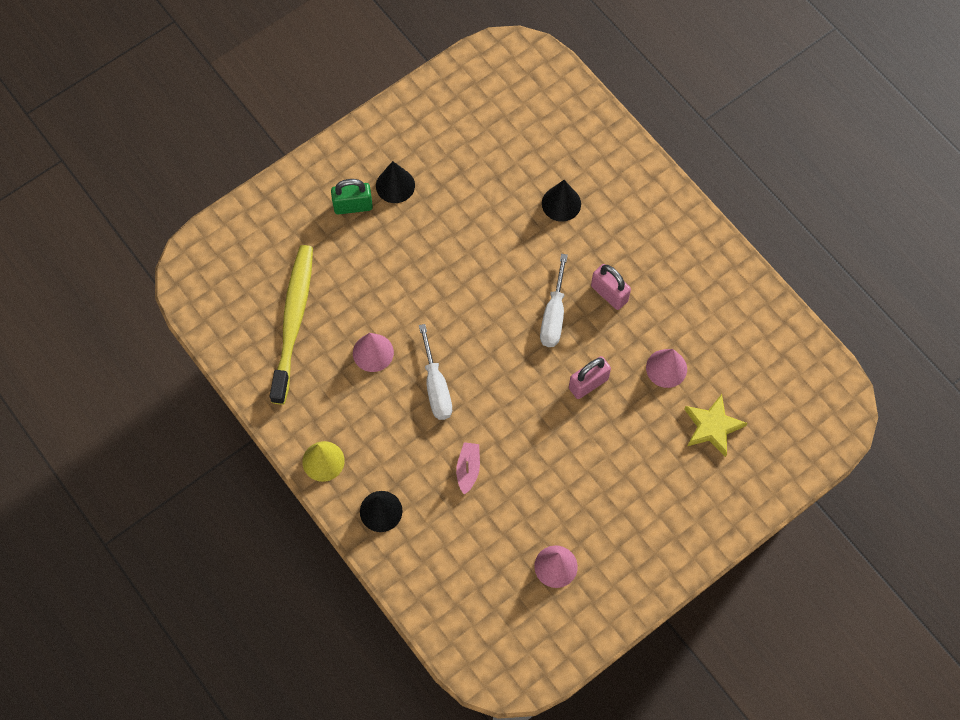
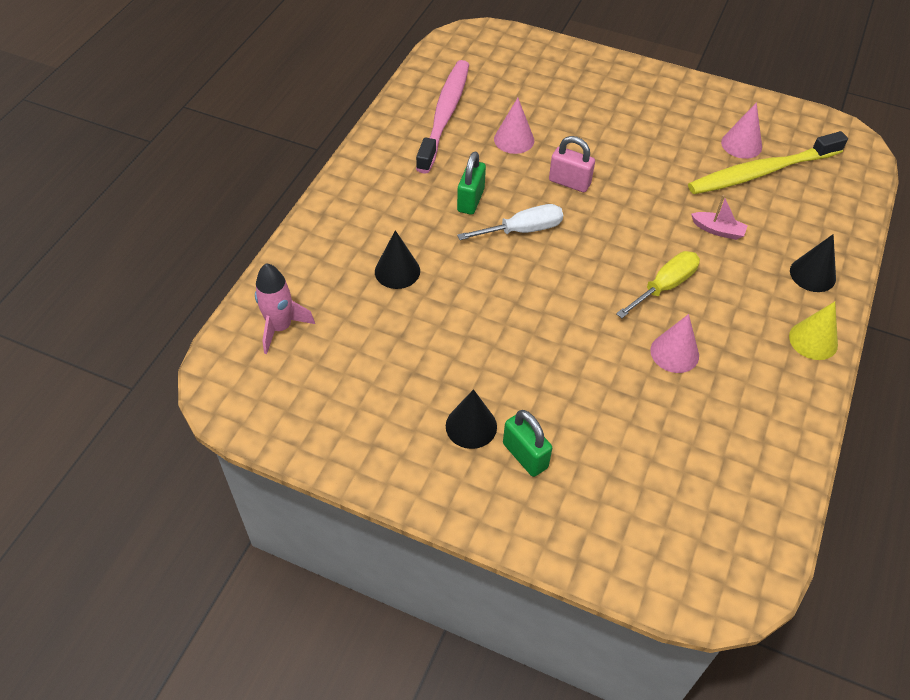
camera: 120 degrees left, 15 degrees down
(293, 321) = (701, 442): yellow toothbrush -> yellow toothbrush (761, 172)
(436, 387) = (665, 286): white screwdriver -> yellow screwdriver
(468, 469) = (718, 230): pink boat -> pink boat turned 135 degrees counterclockwise
(550, 105) = (280, 327): none -> pink rocket
(609, 293) = (470, 200): pink padlock -> green padlock
(712, 427) = (543, 97): yellow star -> none
(729, 327) = (445, 115): none -> pink toothbrush

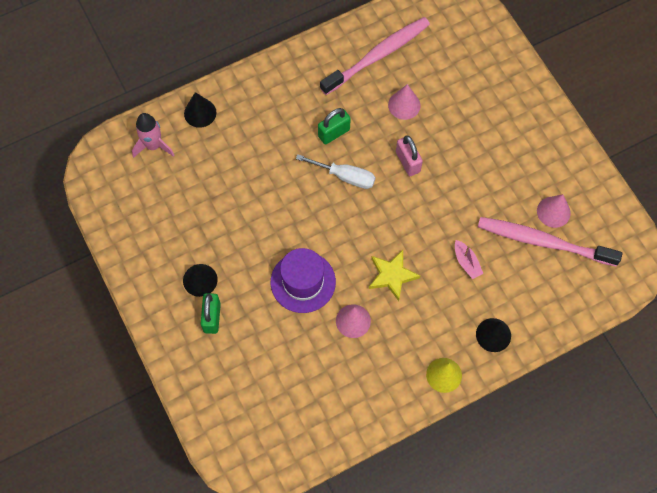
camera: 40 degrees right, 15 degrees up
(397, 271) = (247, 153): black cone -> black cone (200, 113)
(584, 351) = (303, 282): none -> purple hat
(665, 286) = (392, 275): yellow screwdriver -> yellow star
(761, 172) = (543, 241): yellow toothbrush -> pink toothbrush

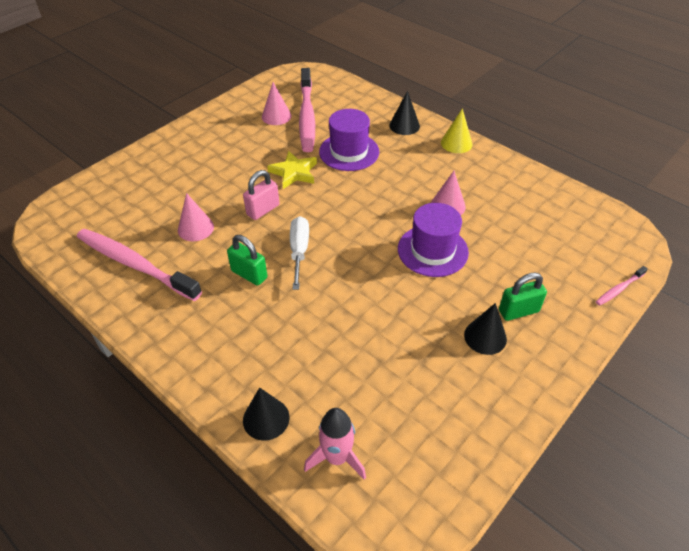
camera: 110 degrees left, 20 degrees down
(198, 413) = (619, 289): none -> pink toothbrush
(392, 275) = (388, 192): yellow star -> yellow star (294, 172)
(466, 262) = (349, 152): pink boat -> purple hat

